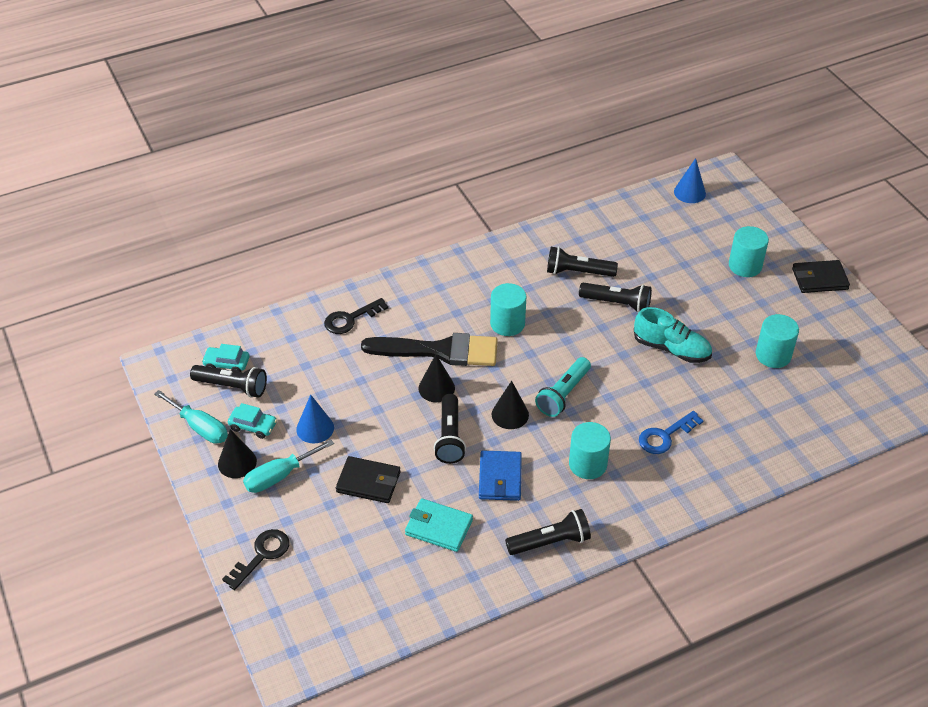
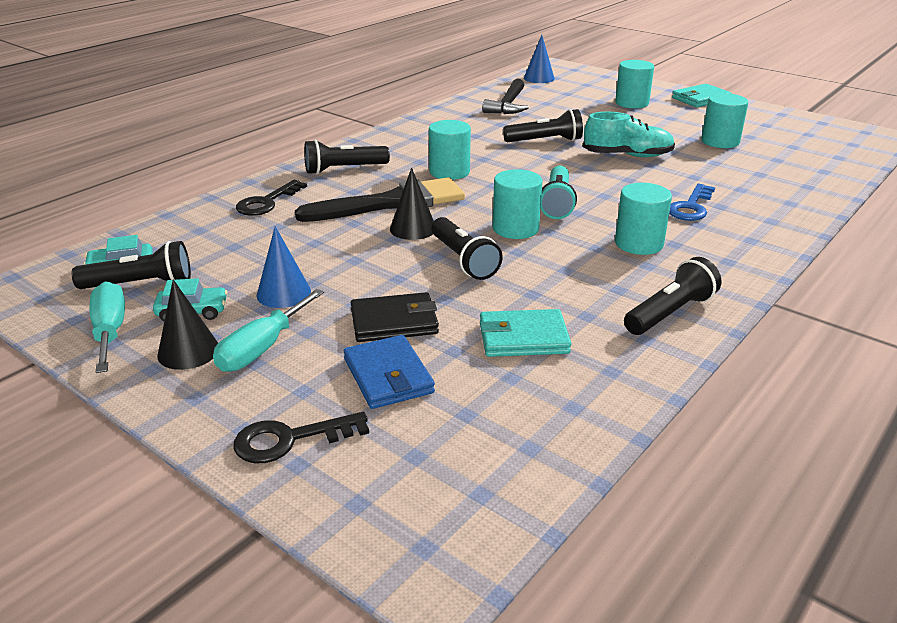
camera: 25 degrees left, 15 degrees down
(200, 427) = (110, 331): turquoise screwdriver -> turquoise screwdriver turned 120 degrees counterclockwise
(262, 555) = (290, 439): black key -> black key turned 120 degrees counterclockwise
(500, 478) = (555, 277): blue wallet -> blue wallet (388, 376)
(510, 414) = (515, 228): black cone -> turquoise cylinder
(578, 272) = (487, 131): black flashlight -> black flashlight (344, 169)
(625, 233) = (508, 105): none -> black hammer
(819, 279) = (700, 99): black wallet -> turquoise wallet

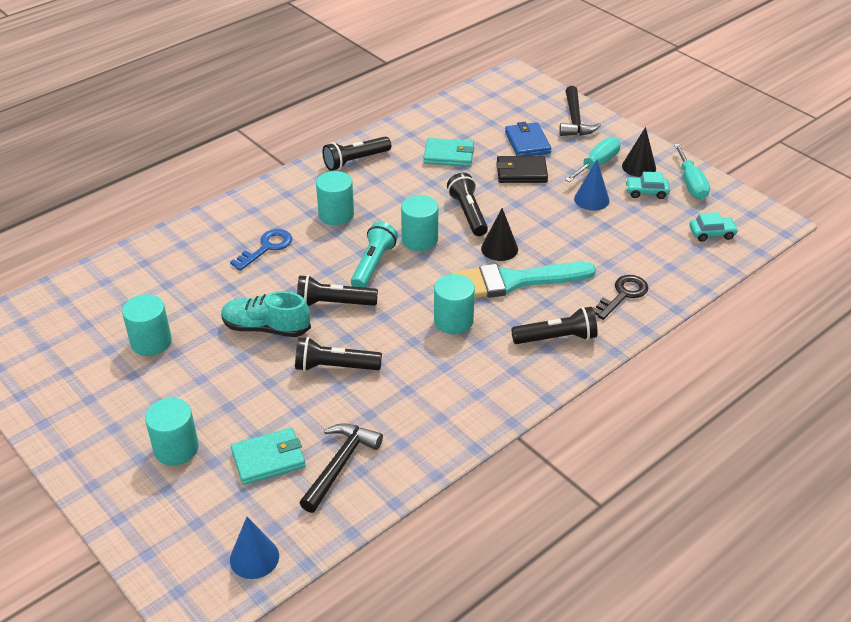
camera: 170 degrees left, 10 degrees up
(140, 284) = (690, 217): black flashlight -> black flashlight (334, 303)
(290, 439) = (574, 120): black key -> black hammer
(392, 203) = (513, 281): black brush -> turquoise brush
(700, 99) = (78, 449): turquoise wallet -> turquoise wallet (268, 459)

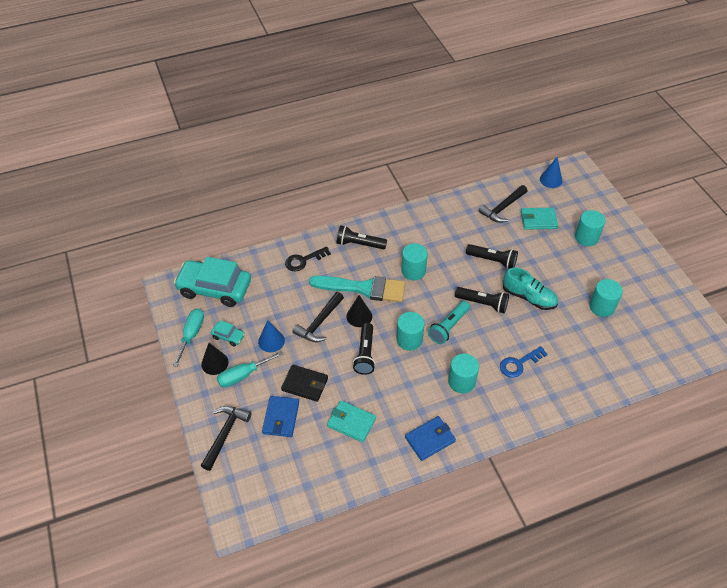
camera: 160 degrees left, 10 degrees up
(355, 161) = (430, 439): black flashlight -> blue wallet
(546, 230) = (319, 323): none -> black hammer
(712, 233) = (215, 288): turquoise car -> turquoise car, size x2.29

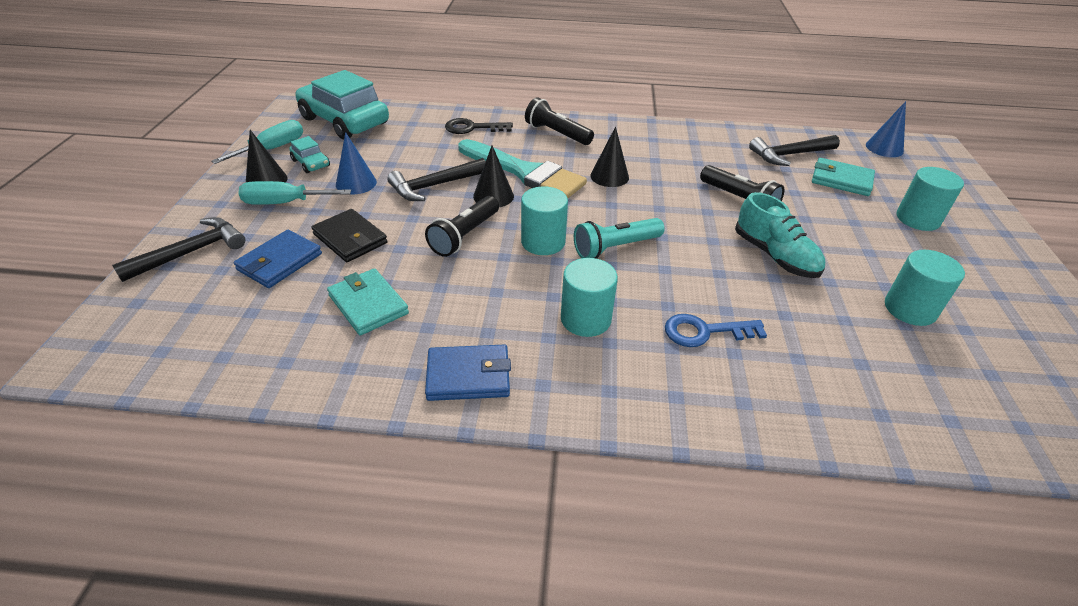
camera: 25 degrees right, 10 degrees down
(413, 271) = (609, 176): turquoise cylinder -> black cone
(482, 303) = (690, 239): black flashlight -> none

